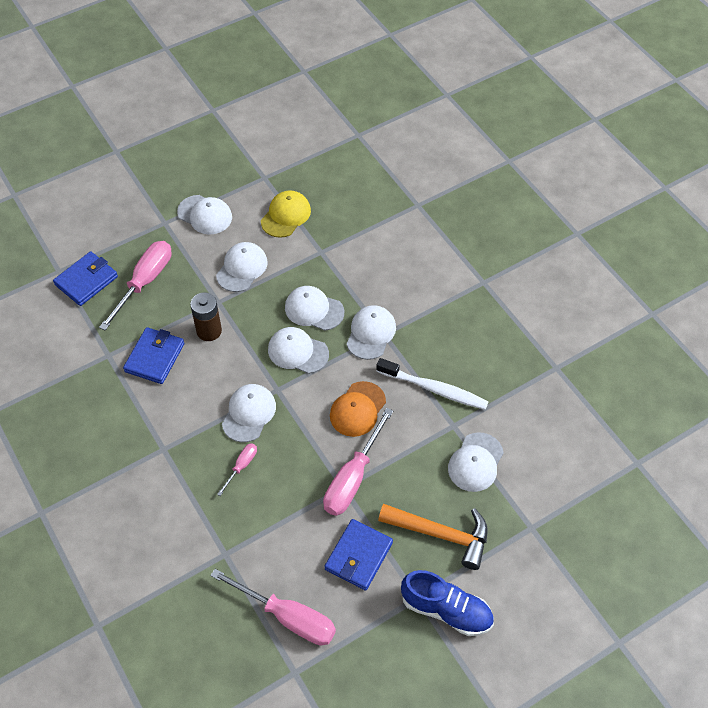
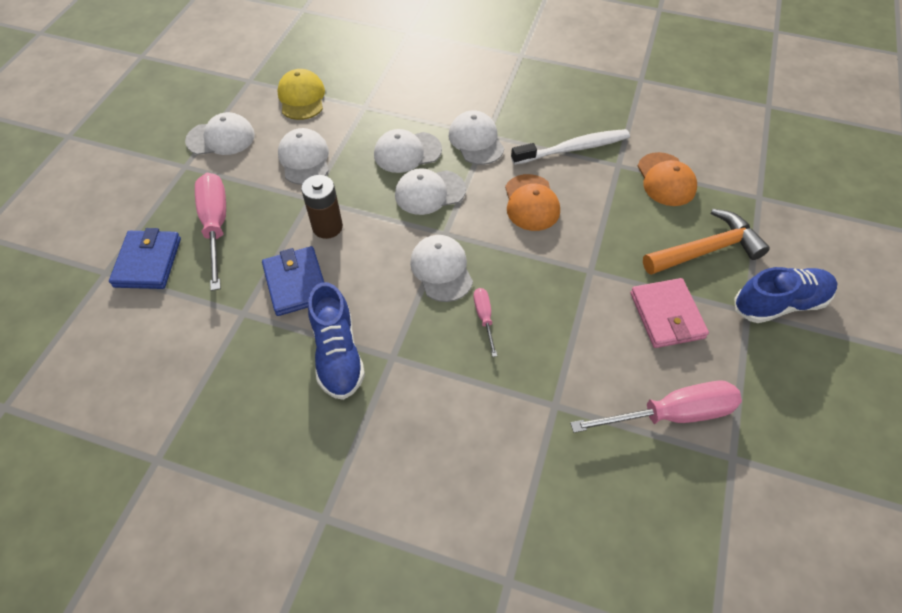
camera: 40 degrees left, 0 degrees up
(135, 423) = (337, 354): none -> blue shoe
(353, 478) = (589, 258): pink screwdriver -> none
(358, 556) = (666, 315): blue wallet -> pink wallet
(475, 462) = (666, 179): white cap -> orange cap

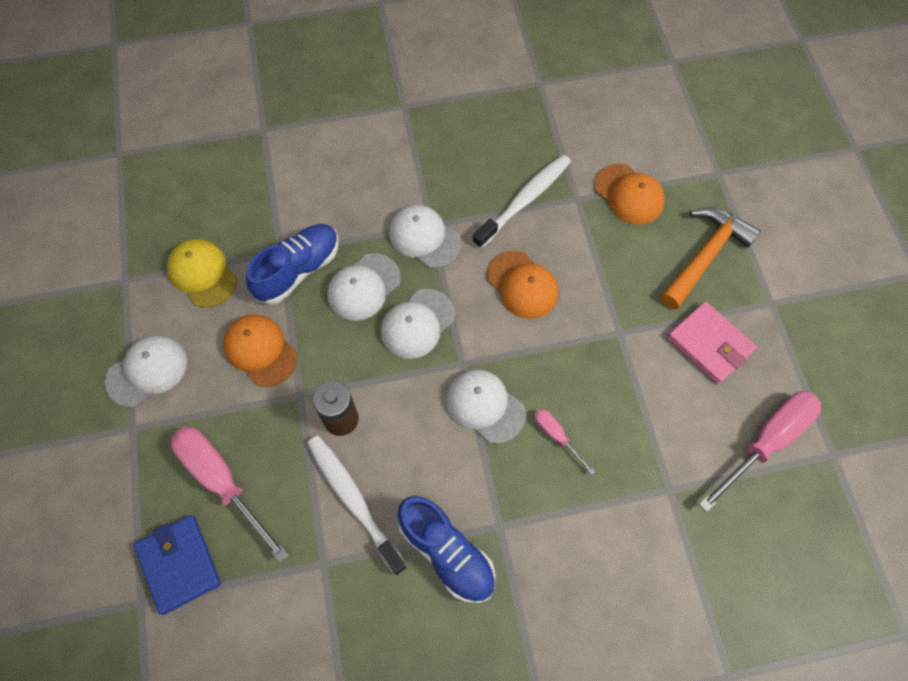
camera: 30 degrees left, 10 degrees up
(296, 283) = (354, 500): blue wallet -> white toothbrush
(304, 159) = (260, 350): white cap -> orange cap
(779, 303) = (792, 281): blue shoe -> blue shoe (298, 270)

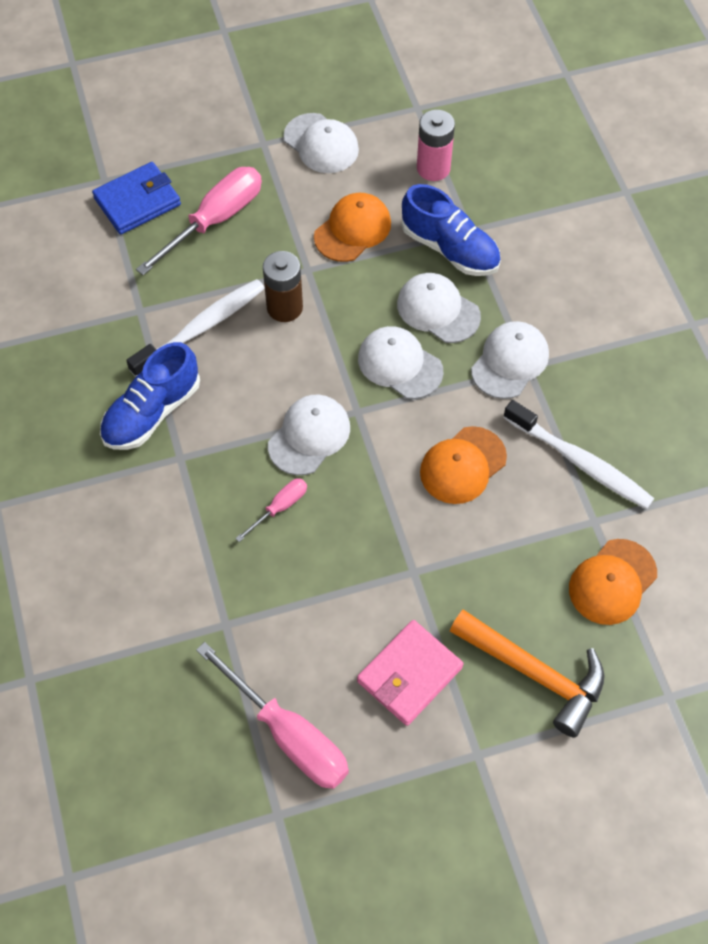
camera: 85 degrees right, 5 degrees down
(202, 274) = (433, 168): yellow cap -> pink battery

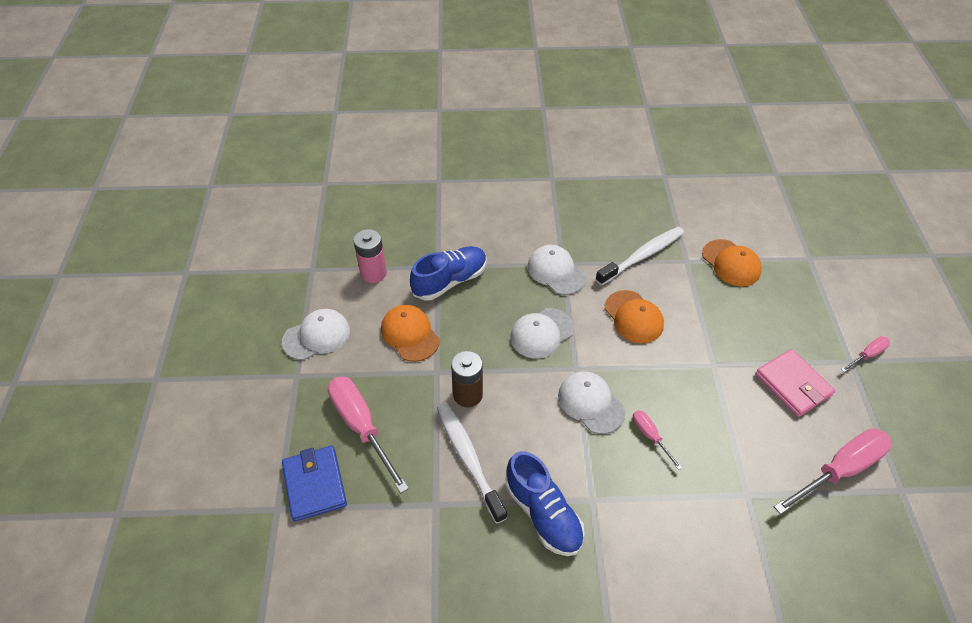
camera: 75 degrees left, 10 degrees down
(438, 310) = (501, 300): white cap -> none
(496, 779) = (867, 355): none -> pink screwdriver
(535, 674) = (794, 317): orange hammer -> none

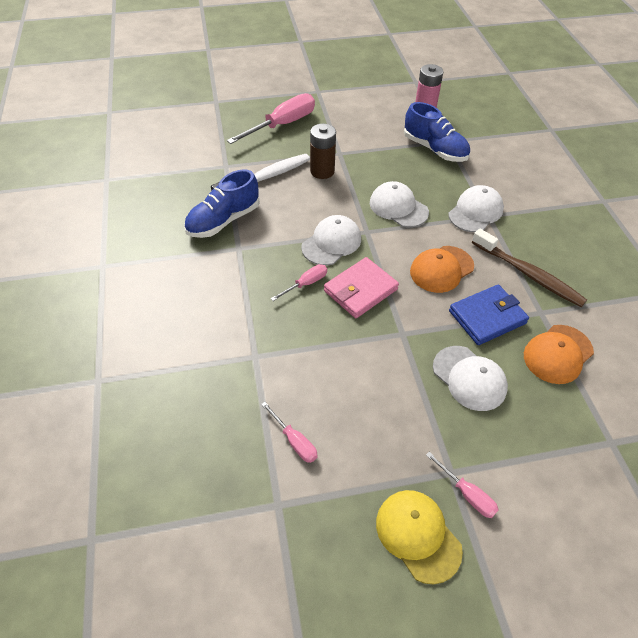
camera: 80 degrees right, 0 degrees up
(315, 484) = (234, 112): blue wallet -> blue wallet (487, 317)
(316, 336) = (354, 94): white cap -> white cap (469, 378)
(410, 334) = (371, 135): orange cap -> none
(642, 256) = (528, 274): white toothbrush -> brown toothbrush
(793, 385) = (396, 405): pink wallet -> pink wallet (360, 290)
(839, 470) = (294, 441): pink screwdriver -> pink screwdriver, size x0.50
(907, 394) = (418, 535): none -> yellow cap

